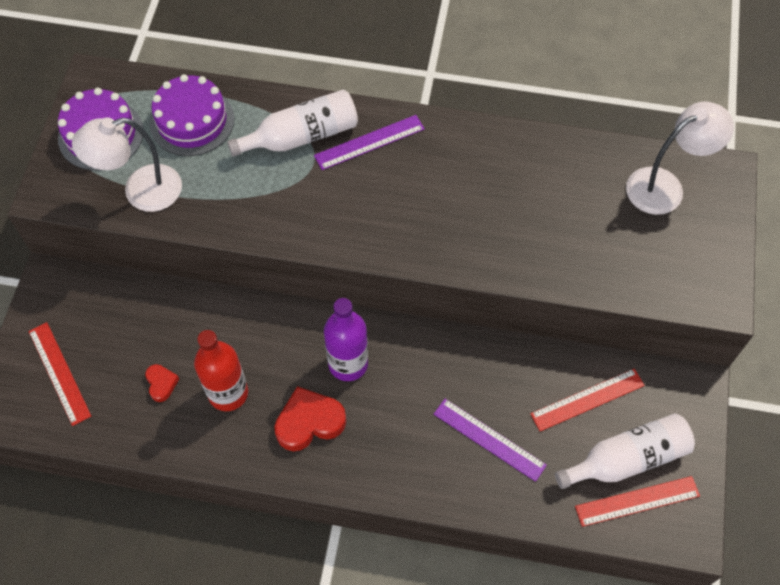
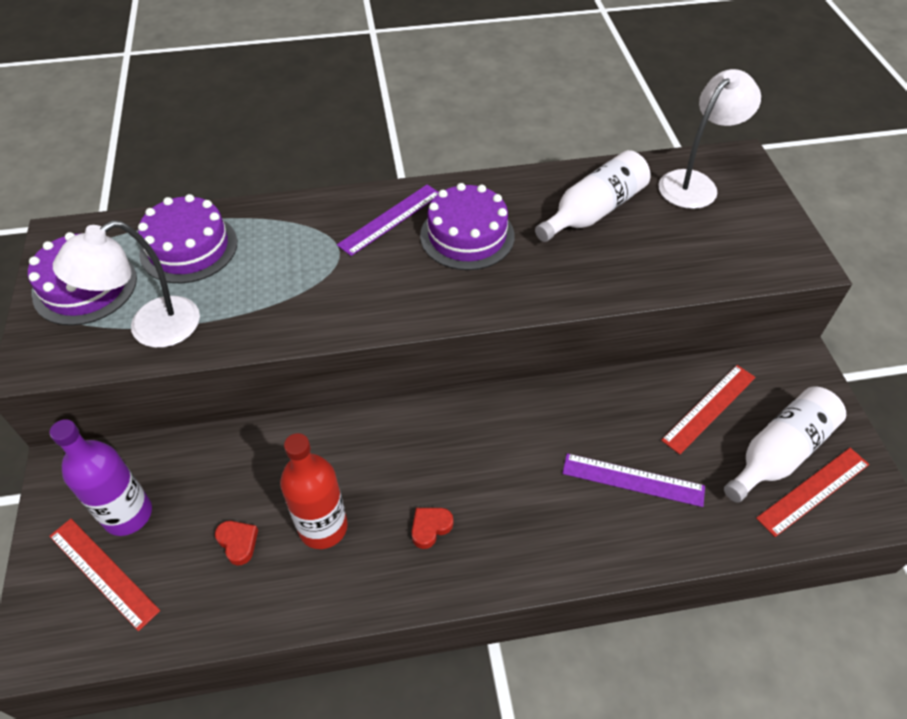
camera: 20 degrees left, 10 degrees down
(302, 136) = (316, 232): white bottle -> white bottle (594, 211)
(309, 422) = (430, 528): red heart -> red heart, size x0.54
(348, 364) = (447, 452): purple bottle -> purple bottle (128, 514)
(429, 179) = (467, 236): none -> purple cake

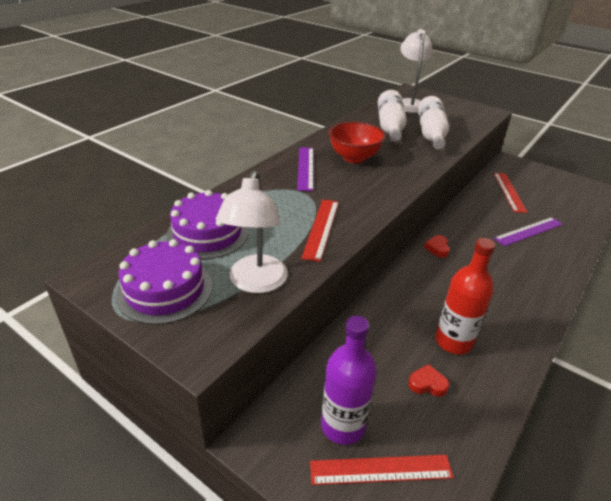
camera: 45 degrees left, 15 degrees down
(430, 528) = (495, 304): red heart -> red heart (437, 248)
(467, 236) = (354, 158): purple cake -> red bowl
(779, 452) = (551, 192): white bottle -> white bottle (431, 134)
(813, 490) = (579, 197): red ruler -> red ruler (321, 228)

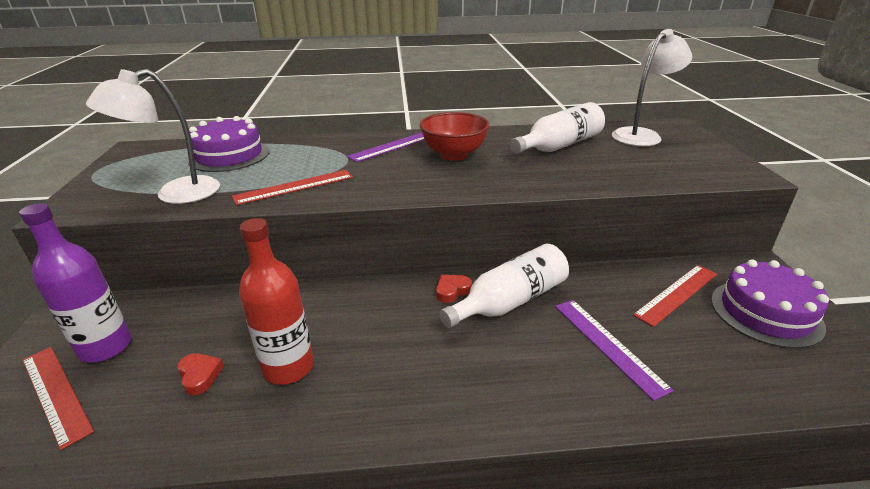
camera: 50 degrees right, 5 degrees down
(165, 290) = (136, 171): purple cake -> purple cake (765, 312)
(431, 134) = (594, 166): white bottle -> white bottle (510, 301)
(529, 231) = (607, 345): purple ruler -> purple ruler turned 45 degrees clockwise

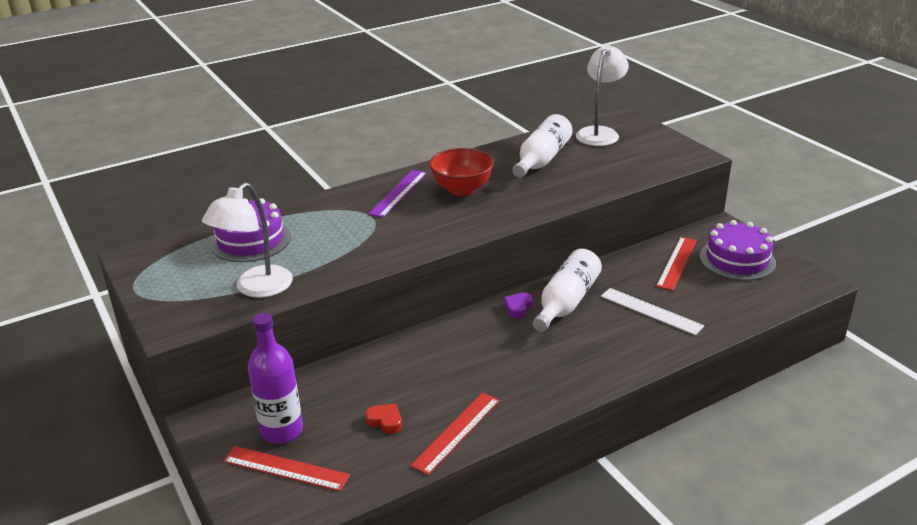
camera: 25 degrees left, 0 degrees up
(288, 367) = (446, 394): red bottle -> none
(294, 187) = (356, 254): red ruler -> red ruler (456, 432)
(452, 291) = (518, 307): red heart -> purple heart
(607, 345) = (651, 311): purple ruler -> white ruler

